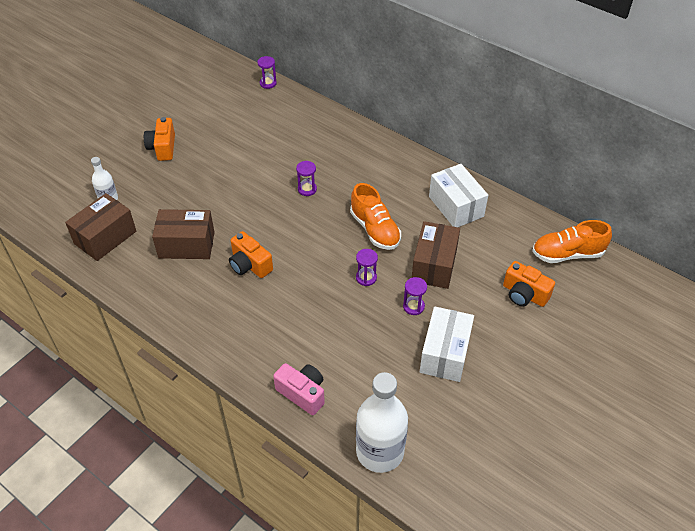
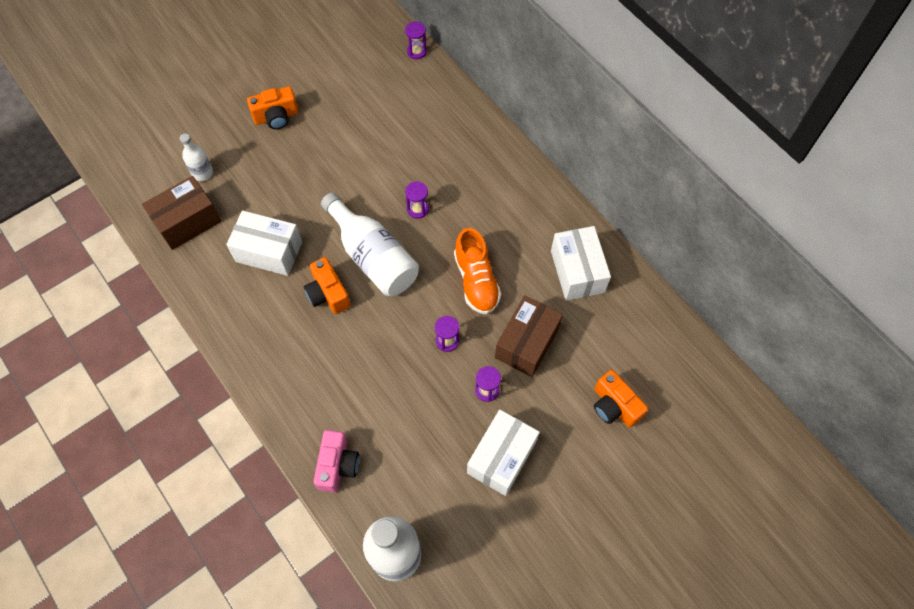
camera: 15 degrees right, 15 degrees up
(162, 148) = (276, 117): orange camera -> orange camera turned 120 degrees counterclockwise
(186, 245) = (269, 251): brown box -> white box
(280, 230) = (373, 257): none -> white bottle
(302, 393) = (338, 465): pink camera -> pink camera turned 45 degrees clockwise
(567, 254) = (682, 366): orange shoe -> none

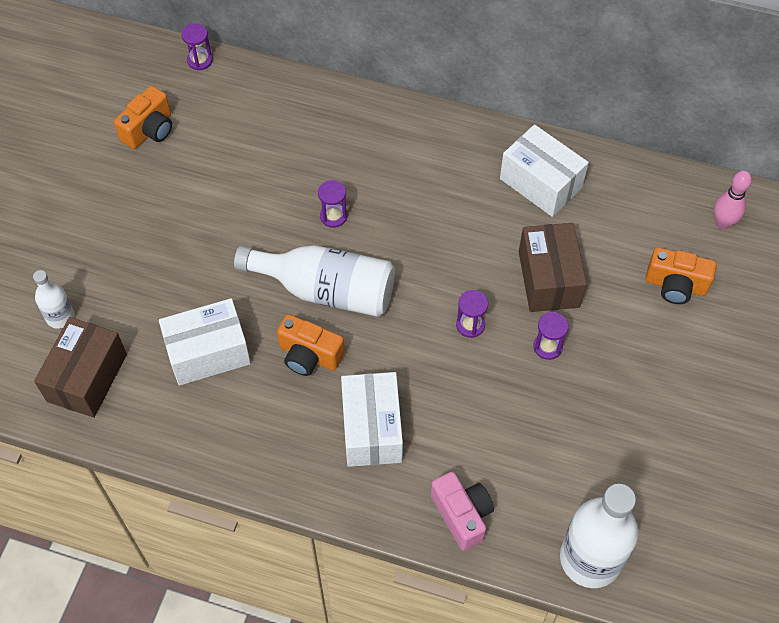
camera: 35 degrees left, 5 degrees down
(276, 117) = (97, 210): orange camera -> orange camera (149, 130)
(476, 280) = (451, 250): orange shoe -> none
(501, 457) = (613, 400): white box -> white box (372, 429)
(688, 383) = (723, 223): none -> pink bowling pin

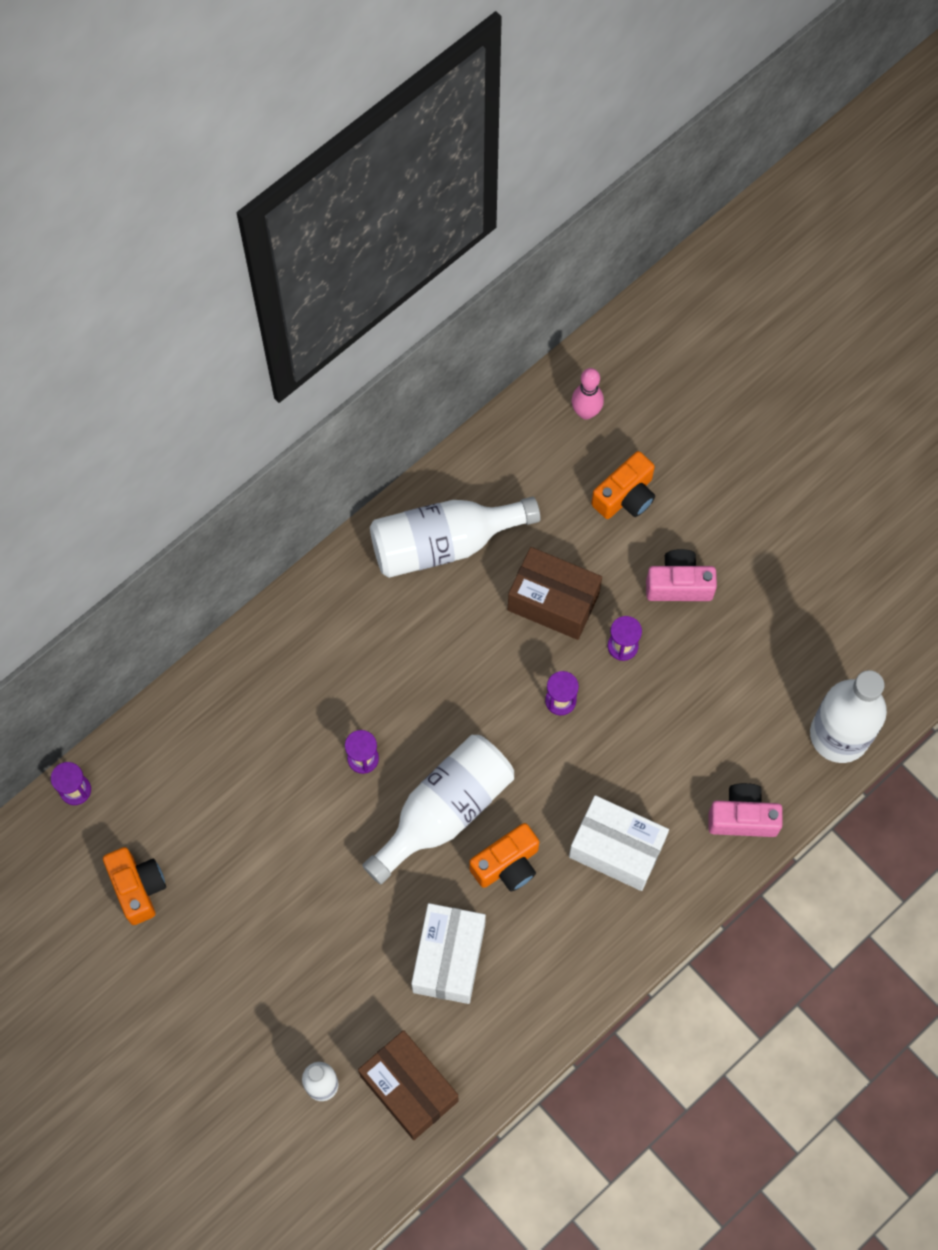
camera: 60 degrees left, 10 degrees up
(540, 183) = (444, 543): white box -> white bottle
(631, 362) = (679, 584): none -> pink camera

